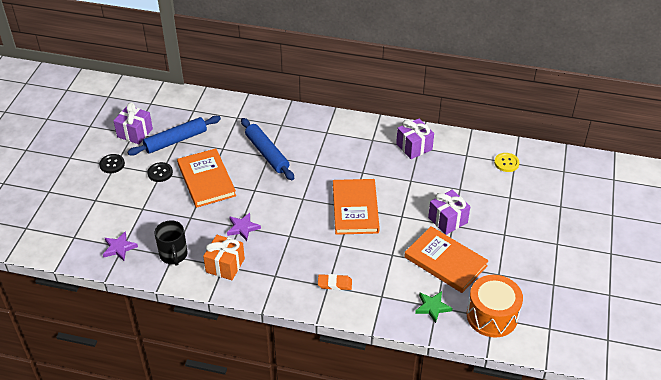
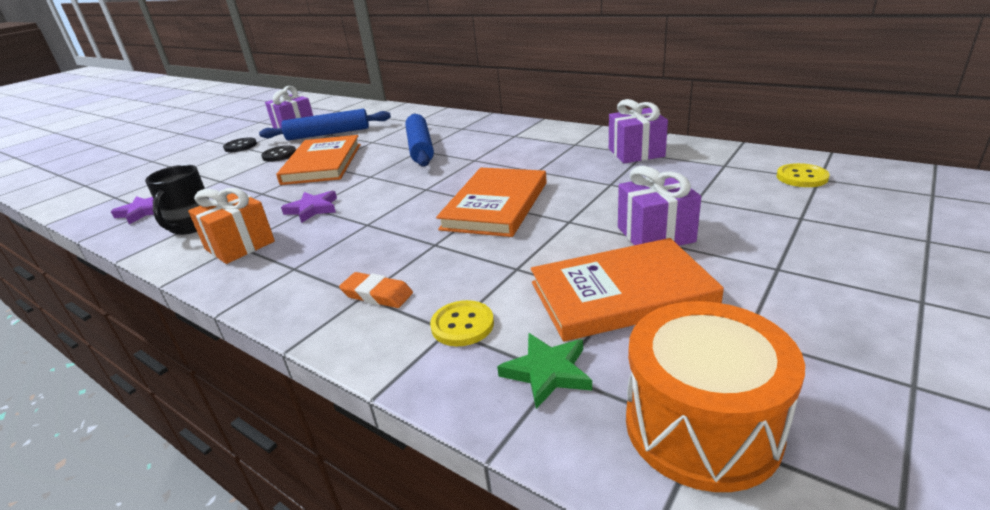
camera: 25 degrees right, 15 degrees down
(386, 292) = (462, 325): none -> yellow button
(445, 261) = (621, 293): orange book -> orange book turned 75 degrees counterclockwise

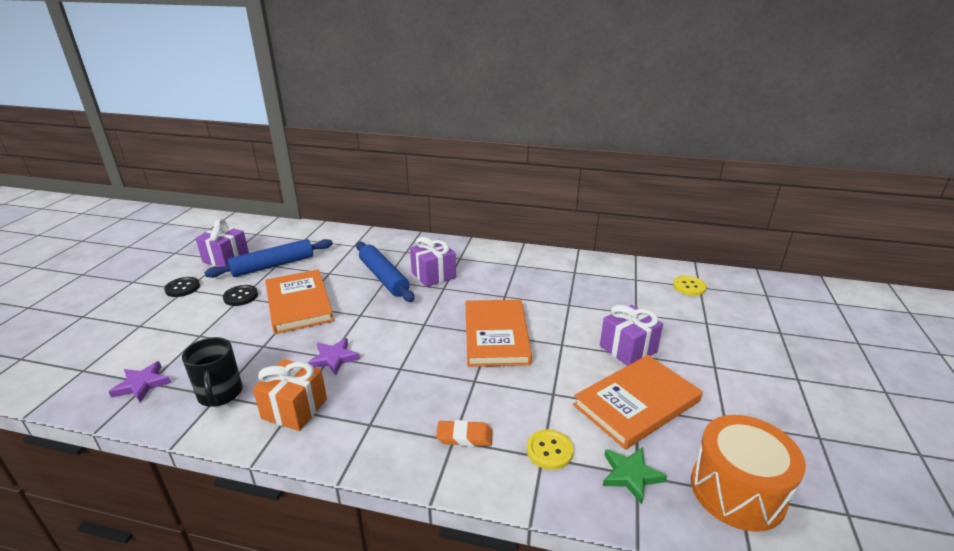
camera: 25 degrees left, 0 degrees up
(636, 153) = (568, 271): purple gift -> purple gift (433, 275)

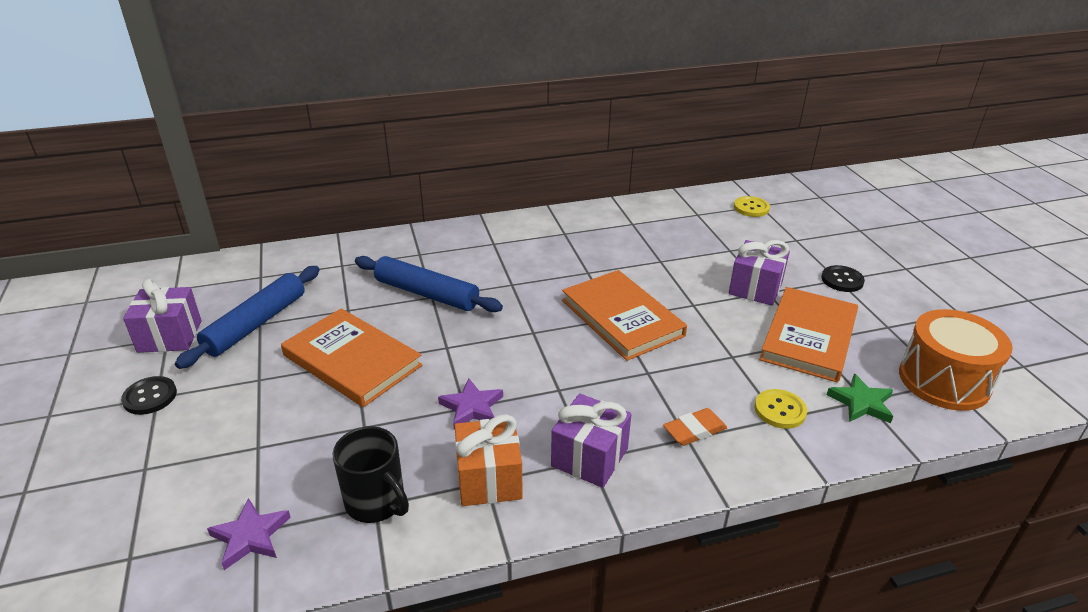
camera: 30 degrees left, 5 degrees up
(241, 296) = (257, 378): black button -> black button (842, 280)
(433, 275) = (484, 272): purple gift -> purple gift (589, 457)

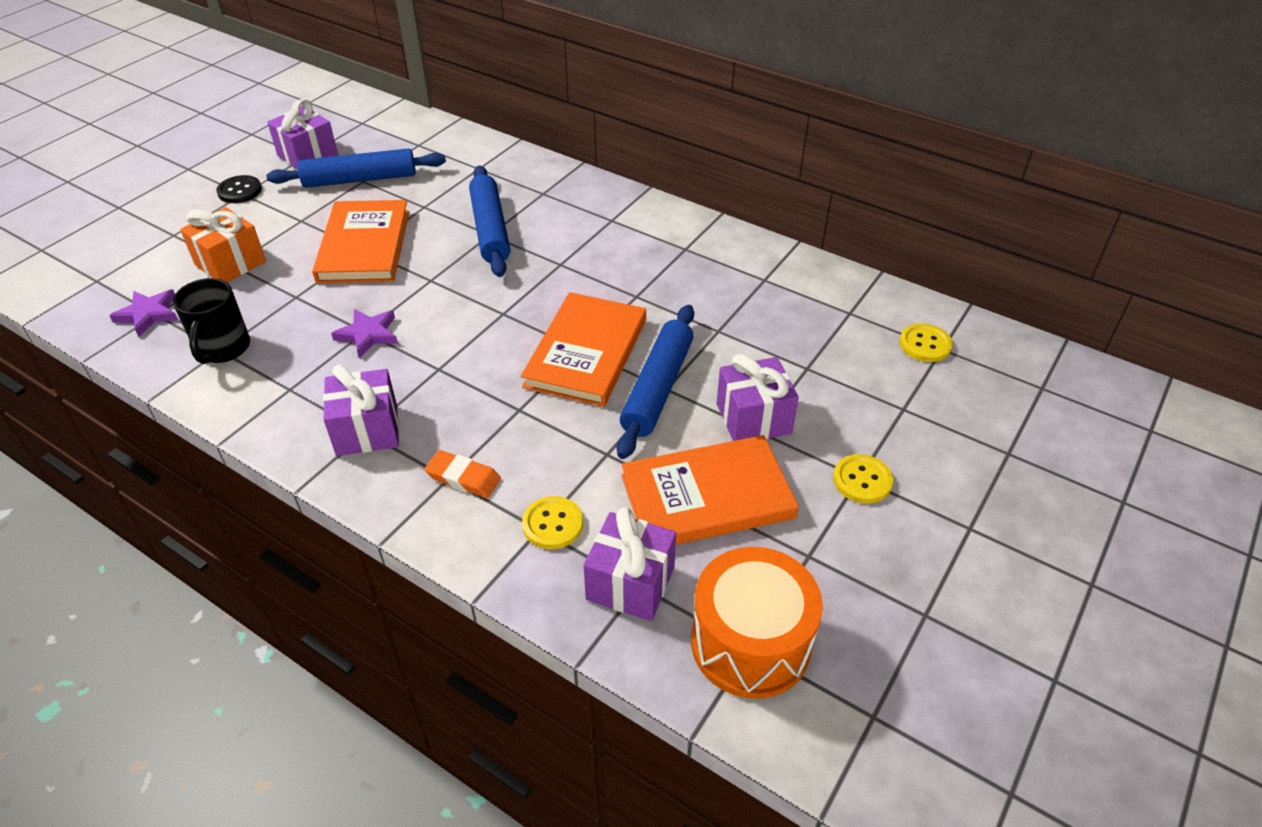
camera: 50 degrees right, 10 degrees up
(489, 479) = (293, 389): orange gift -> orange gift (230, 263)
(689, 307) = (657, 388): none -> blue rolling pin
(842, 280) = (862, 480): black button -> yellow button
(861, 403) = (630, 583): green star -> purple gift

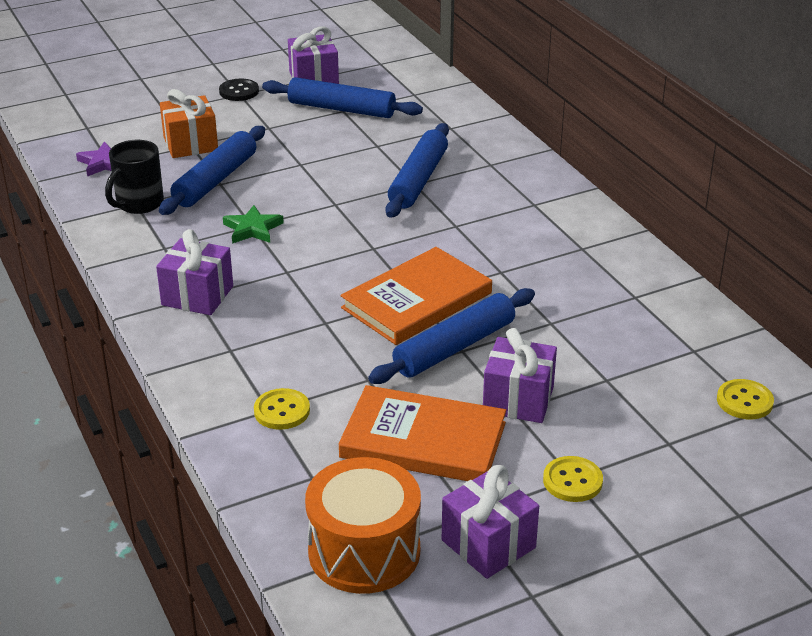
camera: 30 degrees right, 10 degrees down
(288, 294) = (215, 180): none -> blue rolling pin
(364, 246) = (303, 162): orange book -> none
(368, 335) = (252, 229): purple star -> green star
(463, 478) = (241, 354): orange eraser -> none
(630, 583) = (306, 473): purple gift -> purple gift (488, 544)

